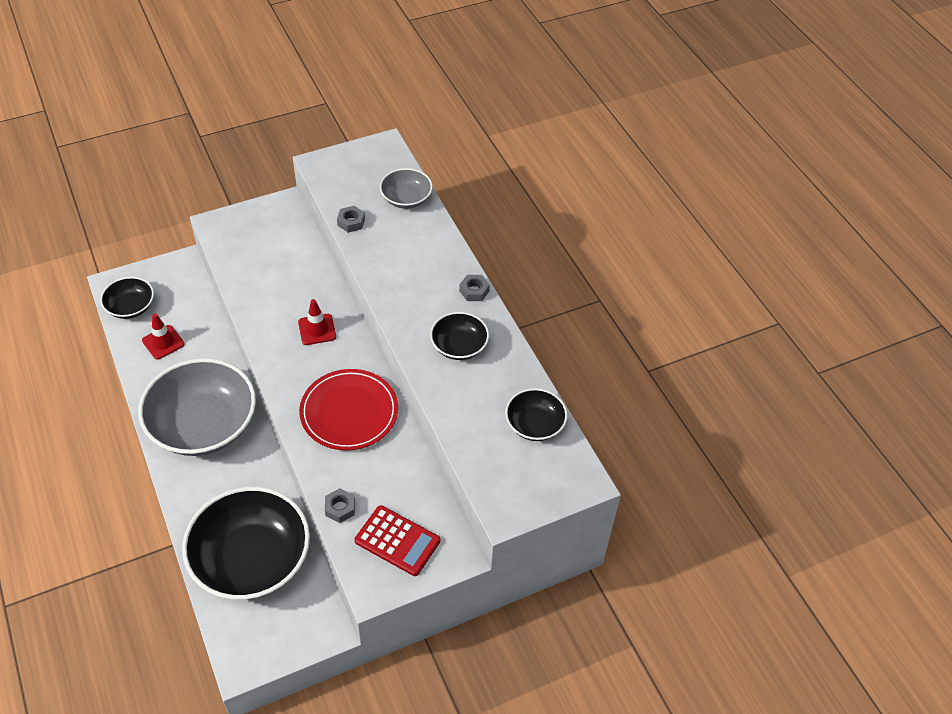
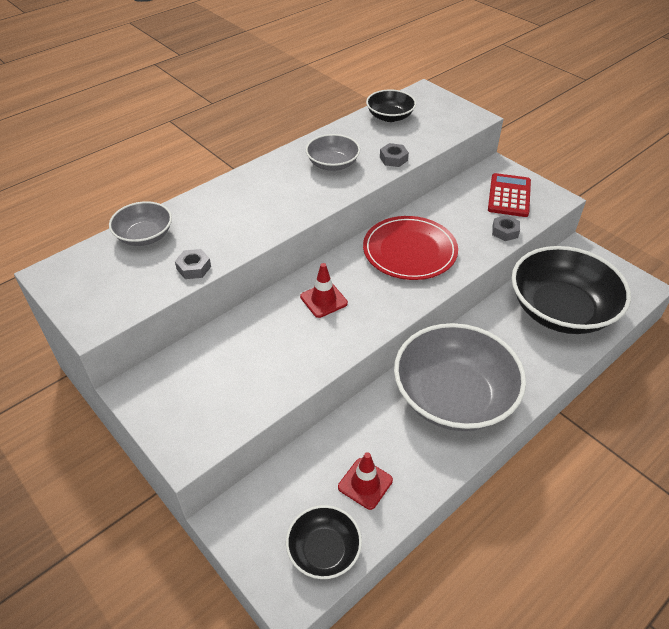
camera: 105 degrees left, 5 degrees down
(459, 346) = (332, 164): black bowl -> grey bowl
(474, 291) = (263, 168): grey nut -> grey nut (393, 159)

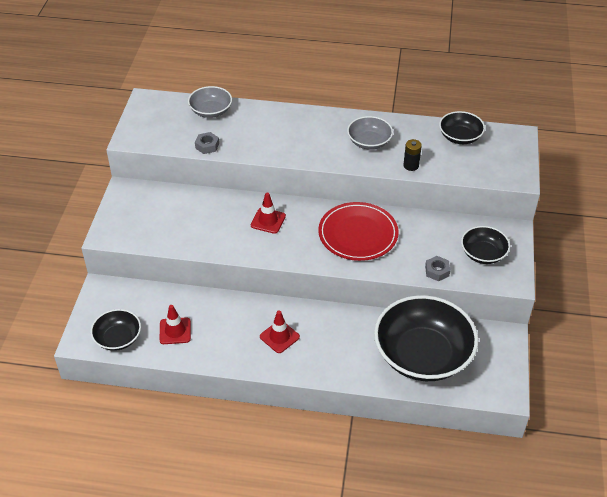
camera: 50 degrees right, 0 degrees up
(393, 159) = (411, 165): grey nut -> black battery
(453, 396) = (279, 337): grey bowl -> red traffic cone
(509, 196) = (483, 254): red calculator -> black bowl

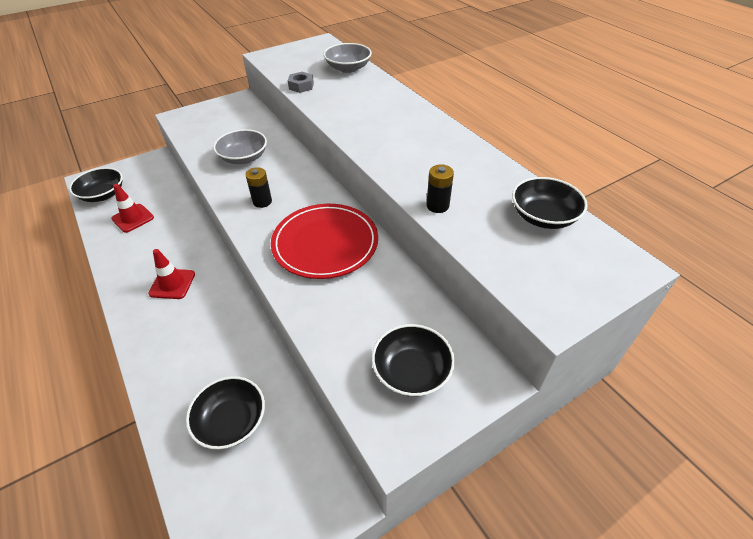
camera: 50 degrees right, 0 degrees up
(268, 221) = (280, 179): red traffic cone -> none
(283, 241) = (262, 201): none -> black battery
(369, 142) = (432, 160): grey bowl -> grey bowl (243, 158)
(422, 355) = (231, 421): black bowl -> black bowl, size x0.50
(437, 271) = (333, 342): grey nut -> none

